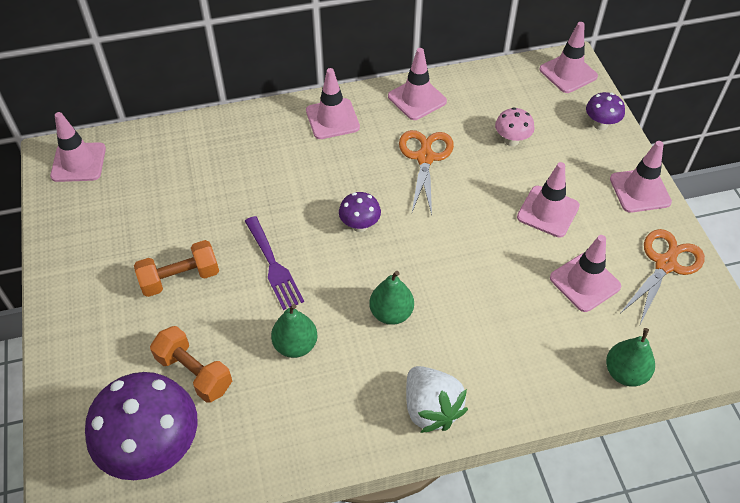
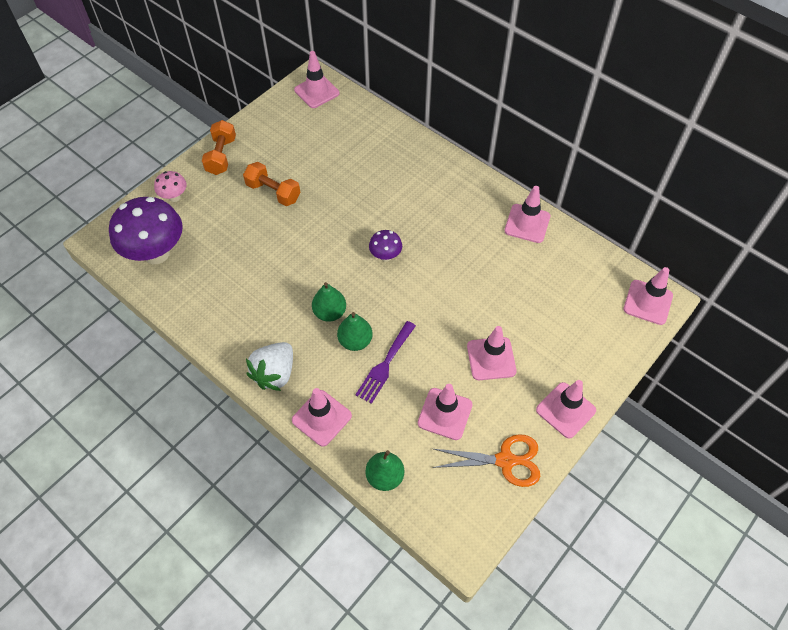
camera: 55 degrees right, 5 degrees up
(194, 373) = (215, 240): orange dumbbell -> orange dumbbell (221, 156)
(273, 266) = (317, 231): purple fork -> purple fork (385, 365)
(295, 345) = (269, 277): green pear -> green pear (355, 341)
(332, 119) = (463, 188): pink traffic cone -> pink traffic cone (321, 418)
(425, 158) = (476, 259): orange scissors -> none
(511, 140) = (540, 301): pink mushroom -> pink mushroom (174, 197)
(600, 125) = (611, 351): purple mushroom -> none

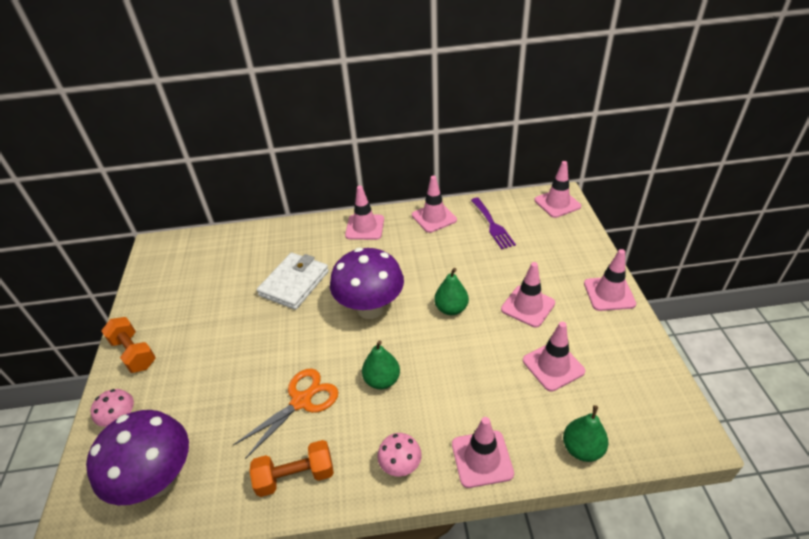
camera: 45 degrees left, 15 degrees down
(273, 192) = (220, 340): orange dumbbell -> orange dumbbell (295, 476)
(275, 373) = (400, 466): white strawberry -> pink mushroom
(316, 92) = (171, 252): pink traffic cone -> pink traffic cone (365, 227)
(355, 341) = (428, 381): green pear -> green pear (451, 309)
(362, 190) = (294, 283): none -> white wallet
(385, 256) = (370, 308): purple mushroom -> purple mushroom, size x2.10
(385, 365) = (471, 375): purple fork -> purple fork (492, 225)
(505, 460) = (627, 355): orange scissors -> orange scissors (301, 401)

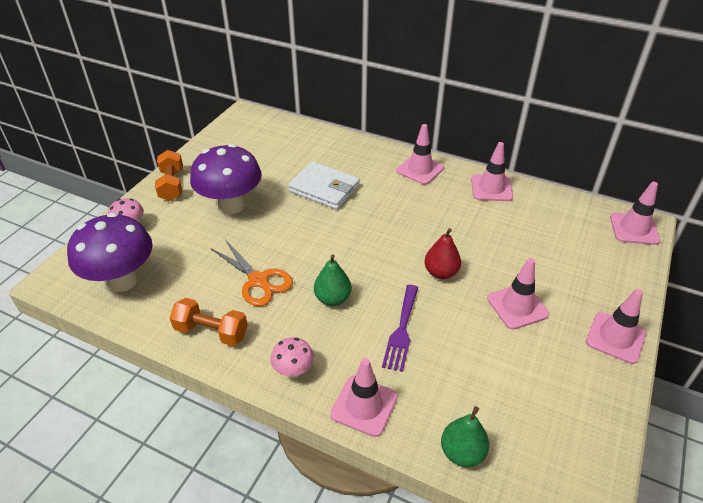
camera: 30 degrees right, 0 degrees up
(294, 283) = (324, 189): white wallet -> white wallet turned 60 degrees clockwise
(301, 401) = (258, 280): orange scissors -> orange scissors turned 60 degrees clockwise
(370, 308) = (370, 238): purple mushroom -> purple mushroom (231, 206)
(451, 309) = (441, 272): green pear -> red pear
(492, 225) = (544, 219): purple fork -> purple fork (401, 330)
(553, 366) = (496, 369): pink traffic cone -> none

